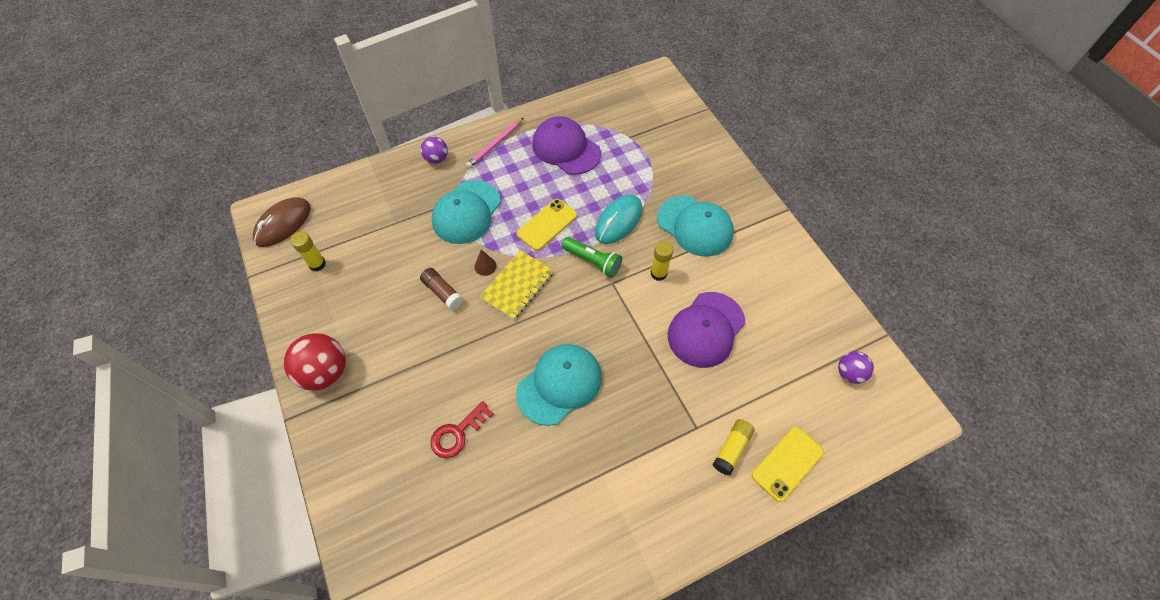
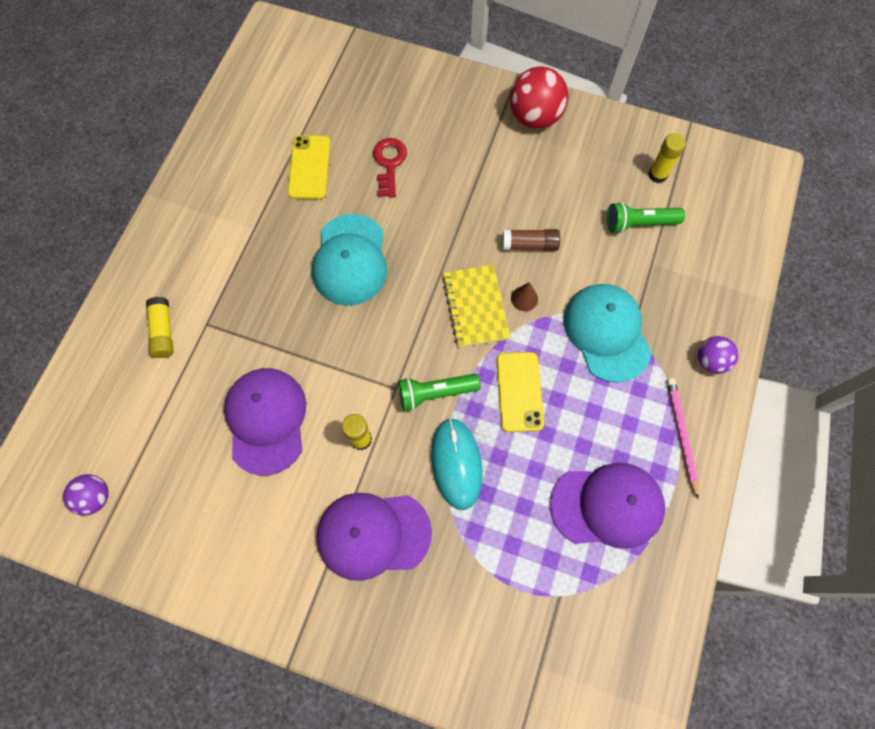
camera: 135 degrees right, 10 degrees up
(283, 224) = (735, 177): brown mouse -> none
(369, 248) = (639, 223): none -> green flashlight
(695, 226) = (373, 534): turquoise cap -> purple cap
(787, 463) = (107, 359): yellow phone -> yellow phone (309, 167)

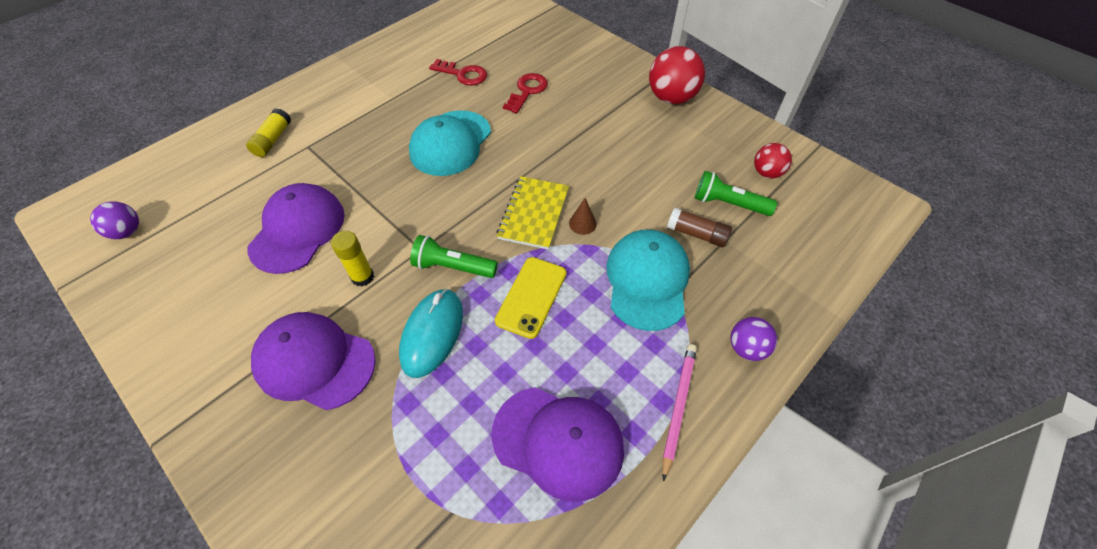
camera: 25 degrees right, 15 degrees down
(309, 167) = (463, 74): yellow phone -> red key
(529, 244) = (612, 184): brown glue stick -> brown glue stick (696, 234)
(657, 175) = (766, 173): yellow glue stick -> red ball

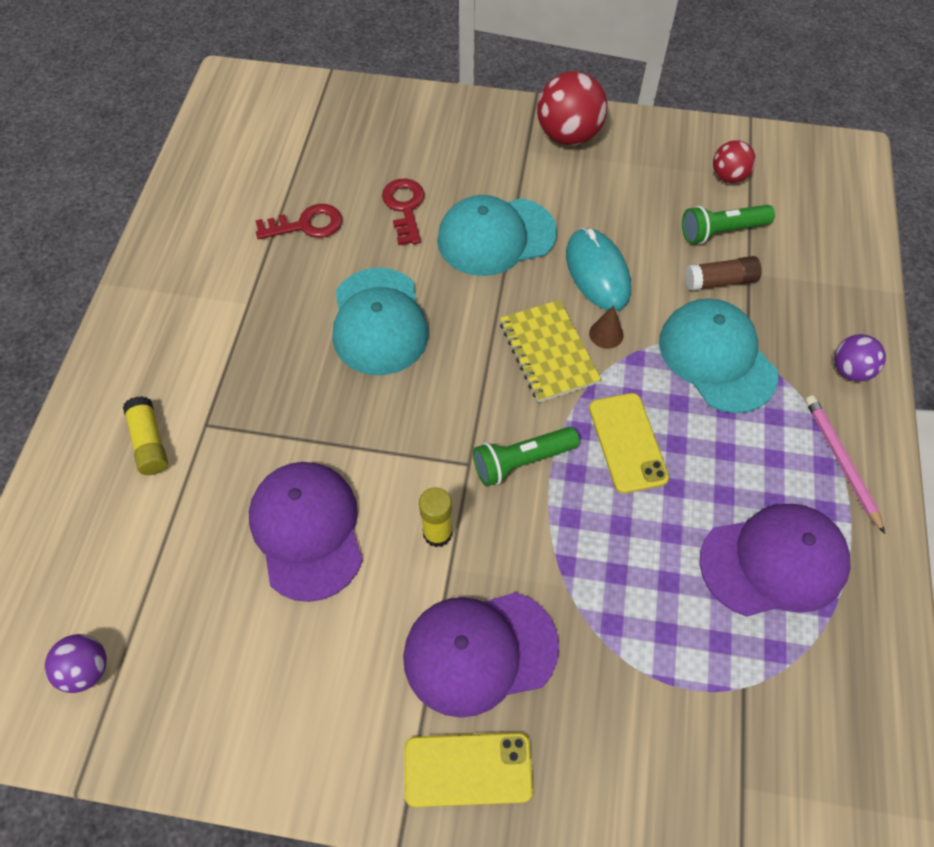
camera: 35 degrees left, 5 degrees up
(236, 426) = (468, 769): none -> yellow phone
(432, 333) = (569, 543): turquoise mouse -> turquoise mouse (597, 272)
(567, 132) = (496, 236): none -> turquoise cap

